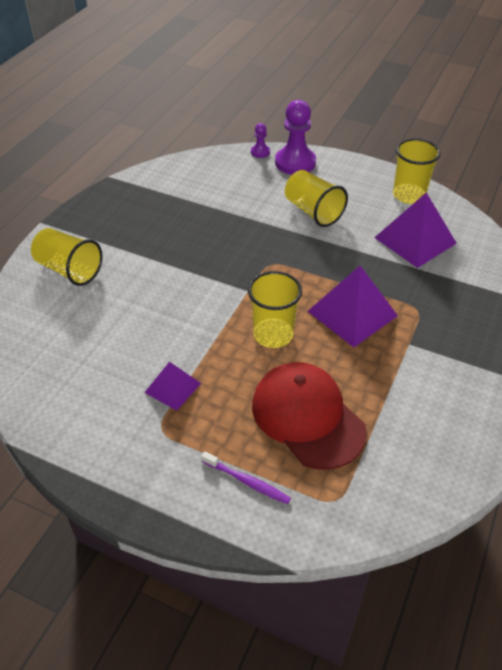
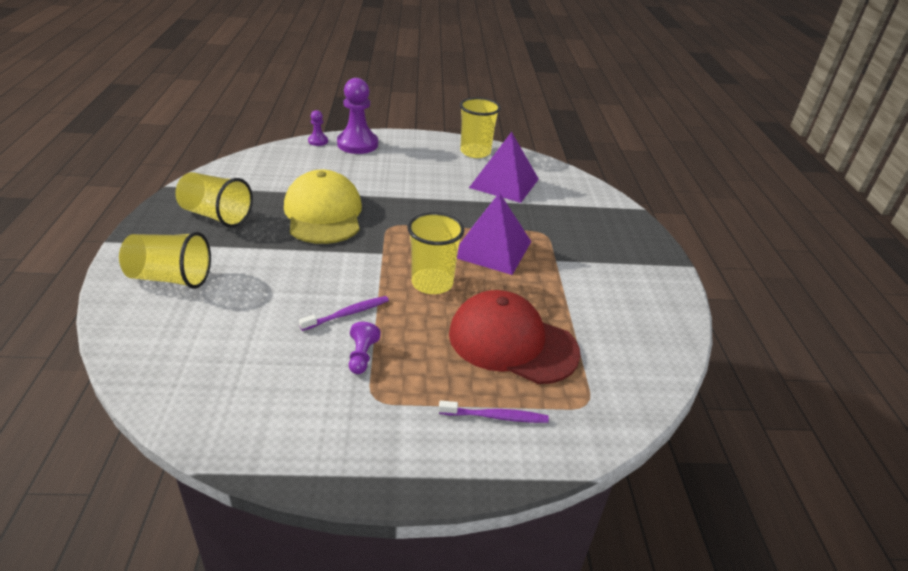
camera: 30 degrees left, 10 degrees down
(172, 388) = (362, 356): purple pyramid -> purple pawn
(184, 344) = (347, 314): none -> purple toothbrush
(220, 236) = (323, 214): none -> yellow cap
(313, 211) = (400, 178): yellow cup -> yellow cup (216, 215)

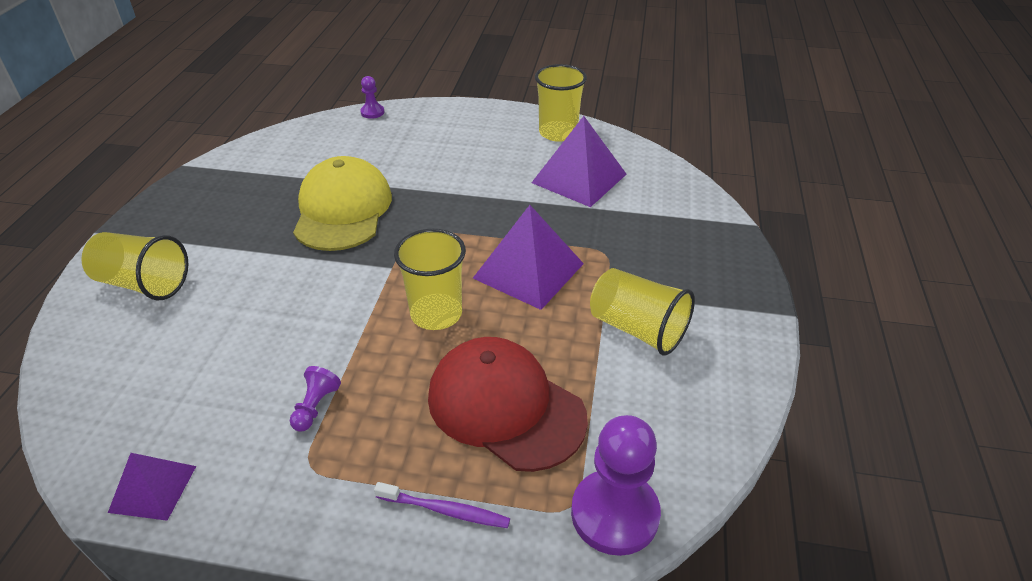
camera: 15 degrees right, 5 degrees up
(216, 215) = (222, 206): yellow cup -> yellow cup (637, 329)
(248, 428) = (153, 488): none -> purple pyramid
(347, 314) = (320, 347): purple toothbrush -> none
(357, 144) = (417, 118): purple pawn -> purple pawn (614, 514)

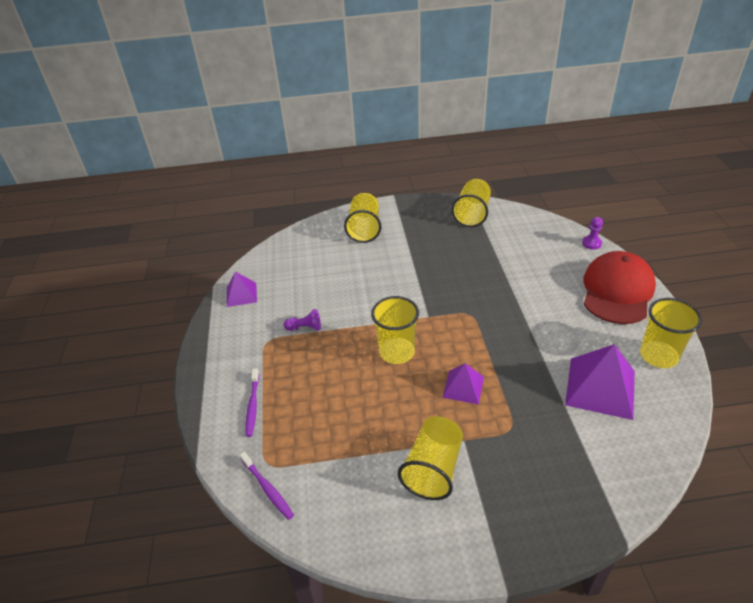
camera: 75 degrees right, 0 degrees up
(229, 174) = (472, 214): none -> yellow cup
(342, 210) = (470, 273): yellow cap -> none
(505, 407) = (332, 411): red cap -> red cap (617, 291)
(528, 271) = (463, 387): purple pyramid -> purple pyramid, size x0.58
(614, 514) = (267, 489): purple pawn -> purple toothbrush

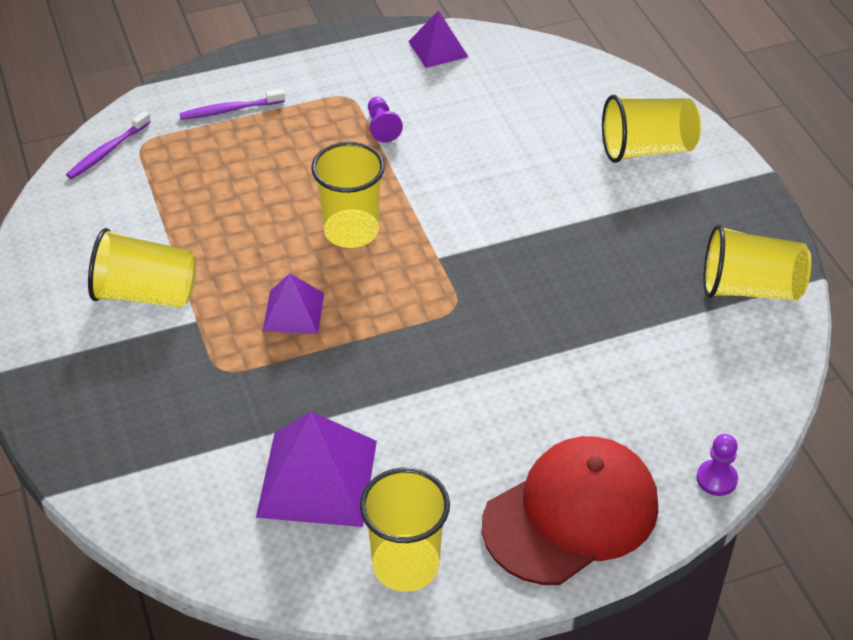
camera: 75 degrees right, 5 degrees up
(617, 291) = (571, 514): red cap -> red cap turned 45 degrees counterclockwise

